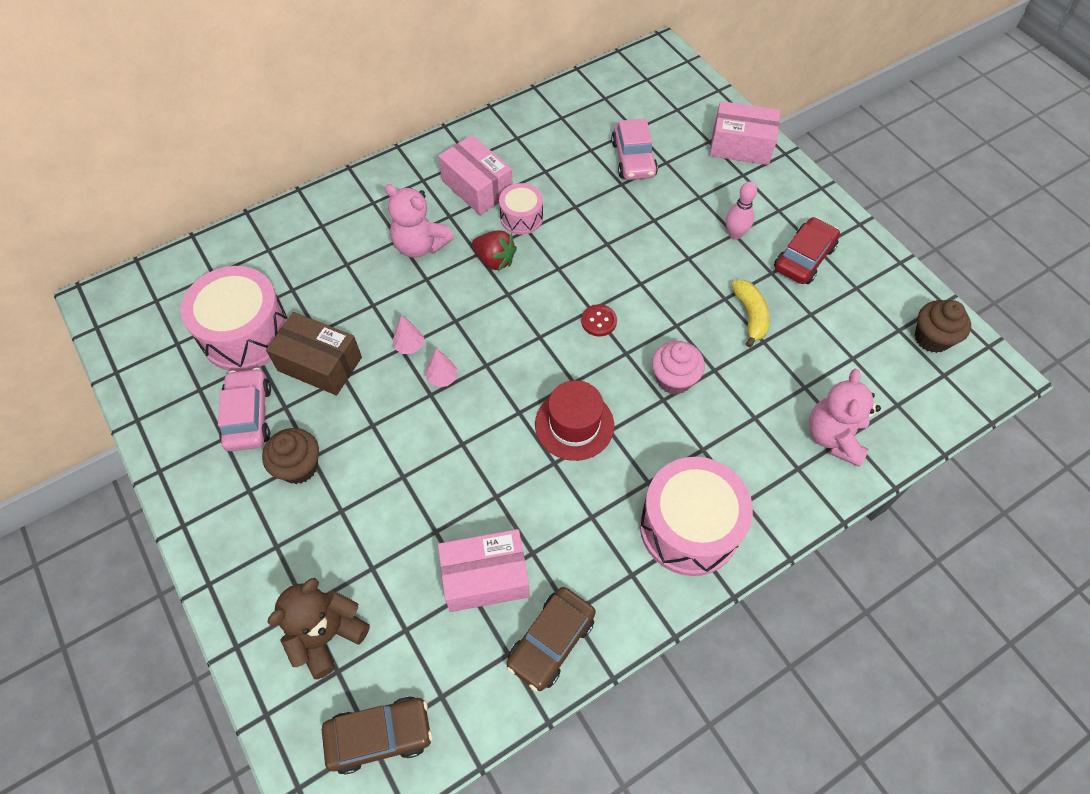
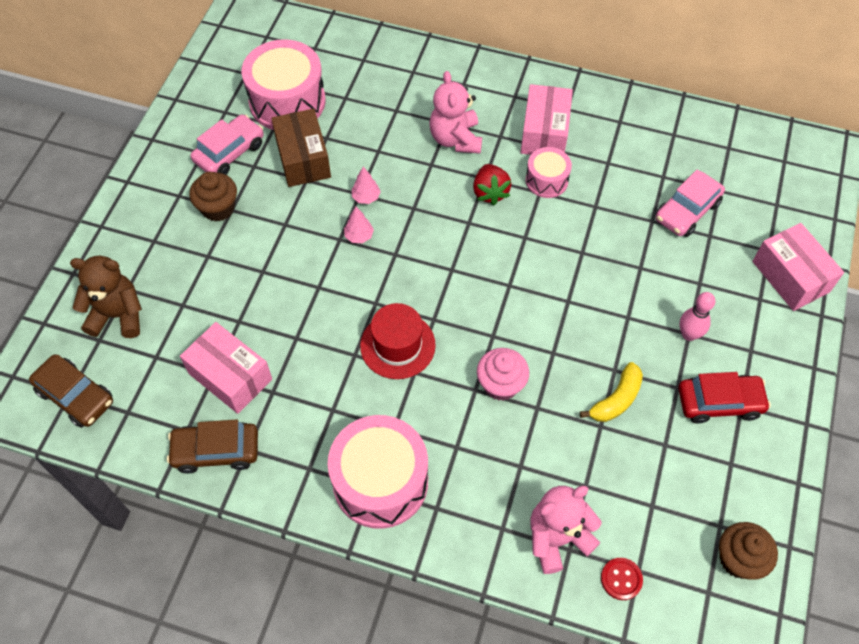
camera: 50 degrees right, 0 degrees up
(599, 321) = (503, 297): red button -> red button (621, 579)

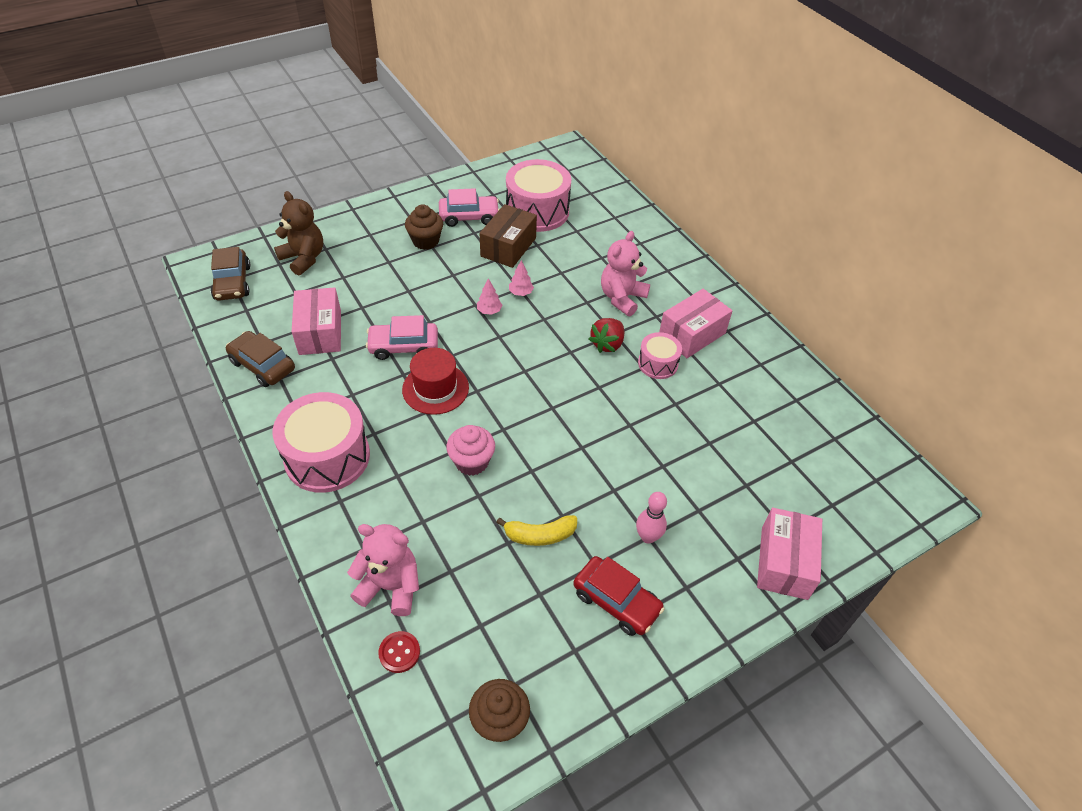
camera: 40 degrees right, 10 degrees down
(687, 211) = (746, 456): pink car -> pink car (403, 346)

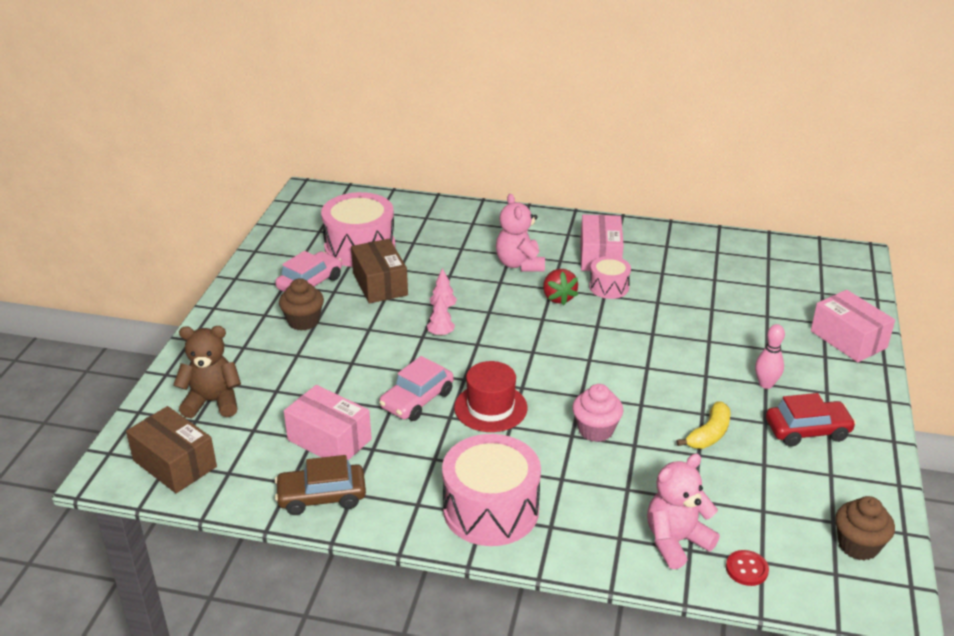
camera: 45 degrees left, 15 degrees down
(233, 283) = (175, 463): brown car -> brown box

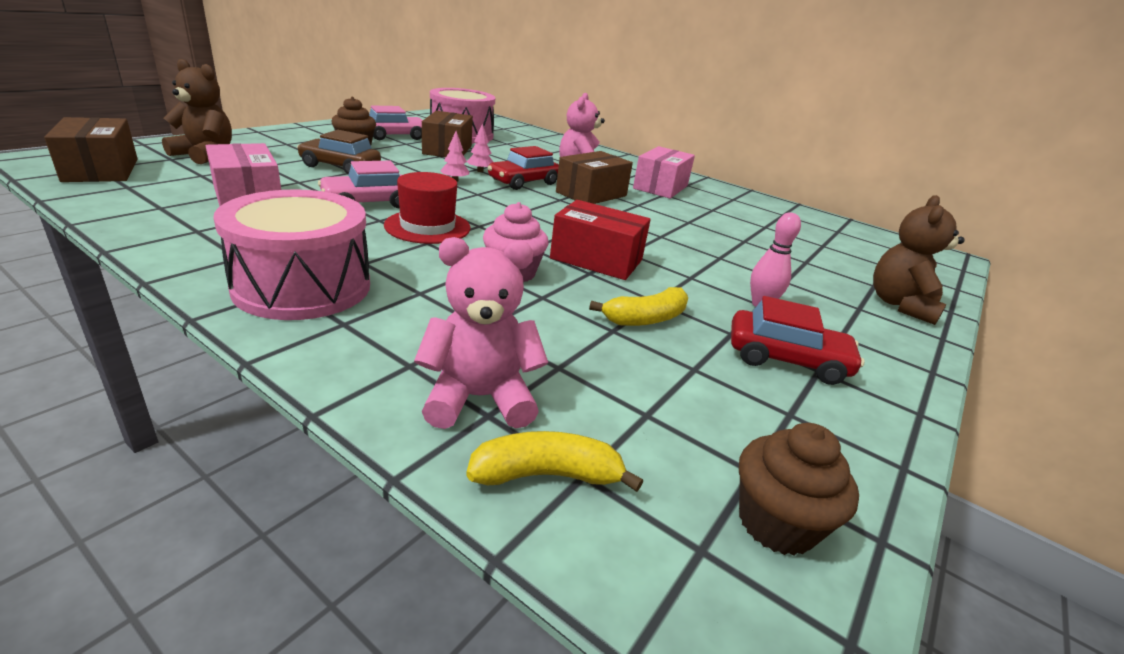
camera: 20 degrees right, 5 degrees down
(322, 497) = (165, 223): brown car -> brown car (340, 167)
(492, 306) = (523, 182): none -> red car
(558, 297) = (591, 194): red strawberry -> brown box
(609, 287) = (648, 202): pink drum -> none
(633, 387) = (596, 259): none -> red box
(746, 569) = (547, 475): red button -> yellow banana
(848, 339) = (900, 305): pink box -> brown teddy bear

